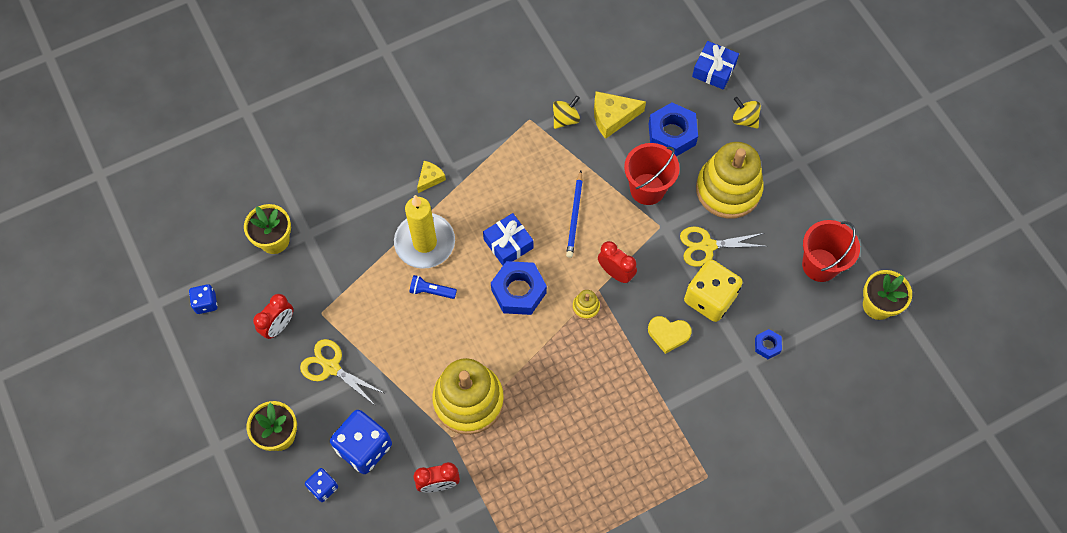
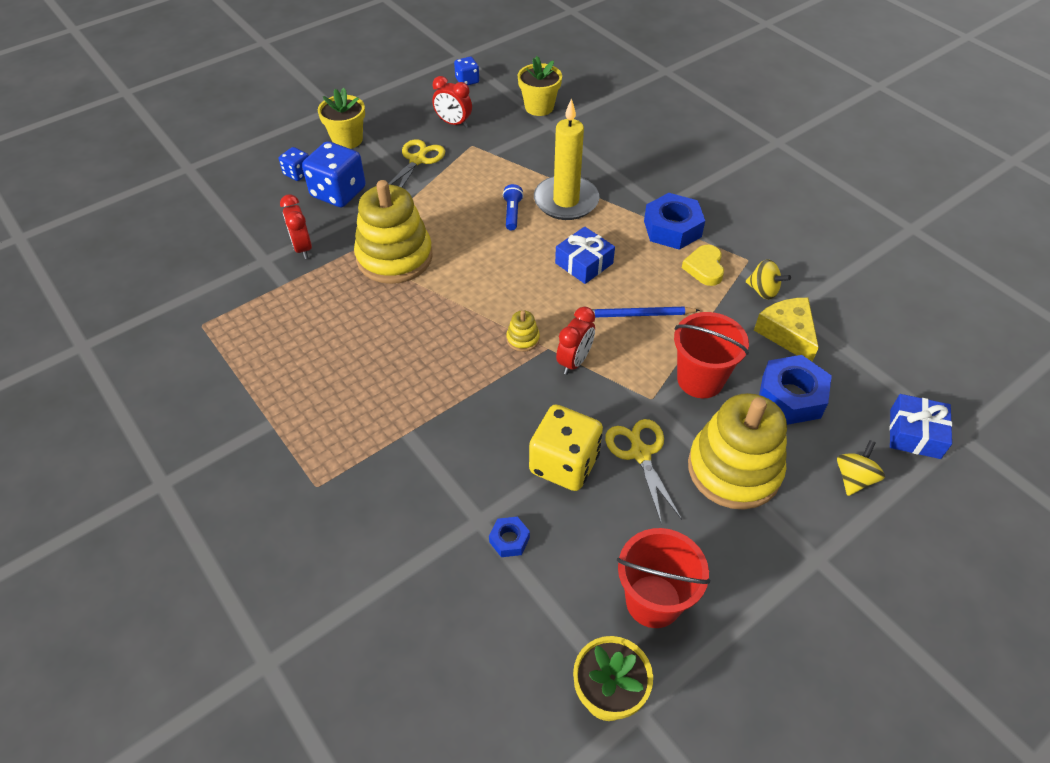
camera: 80 degrees right, 15 degrees down
(430, 178) = (641, 194): yellow cheese -> none
(518, 291) = (528, 279): blue nut -> blue nut (672, 229)
(668, 334) = (504, 423): yellow heart -> yellow heart (704, 268)

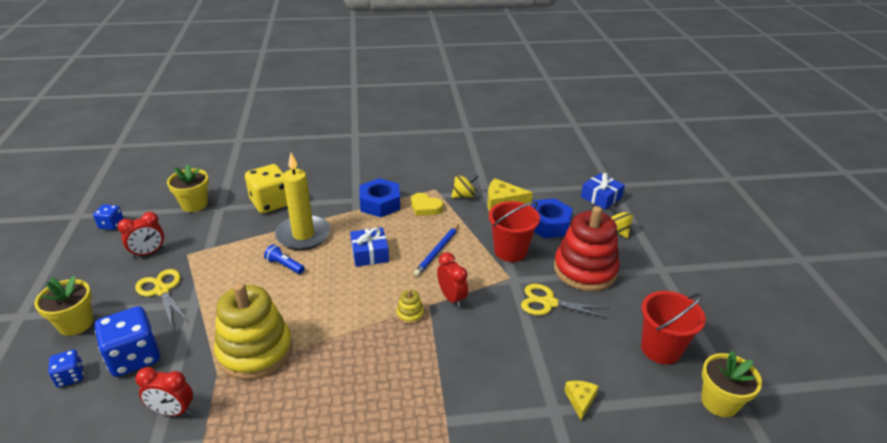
camera: 60 degrees left, 15 degrees down
(509, 540) = (580, 400): blue nut -> yellow cheese
(564, 464) = (534, 342): yellow dice -> yellow dice (270, 203)
(734, 469) = (585, 270): yellow stacking toy -> red stacking toy

